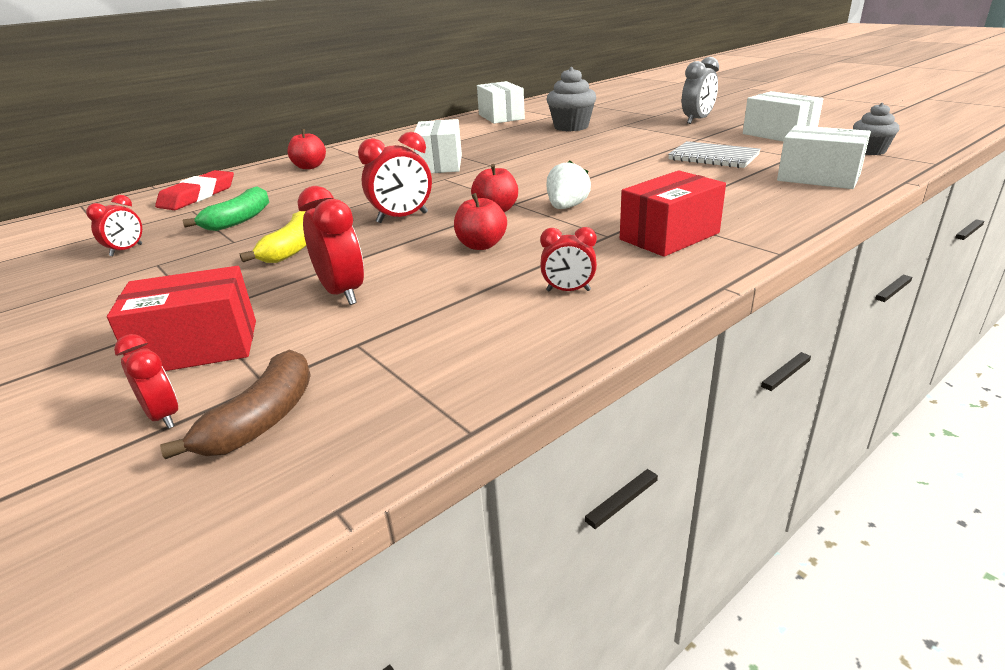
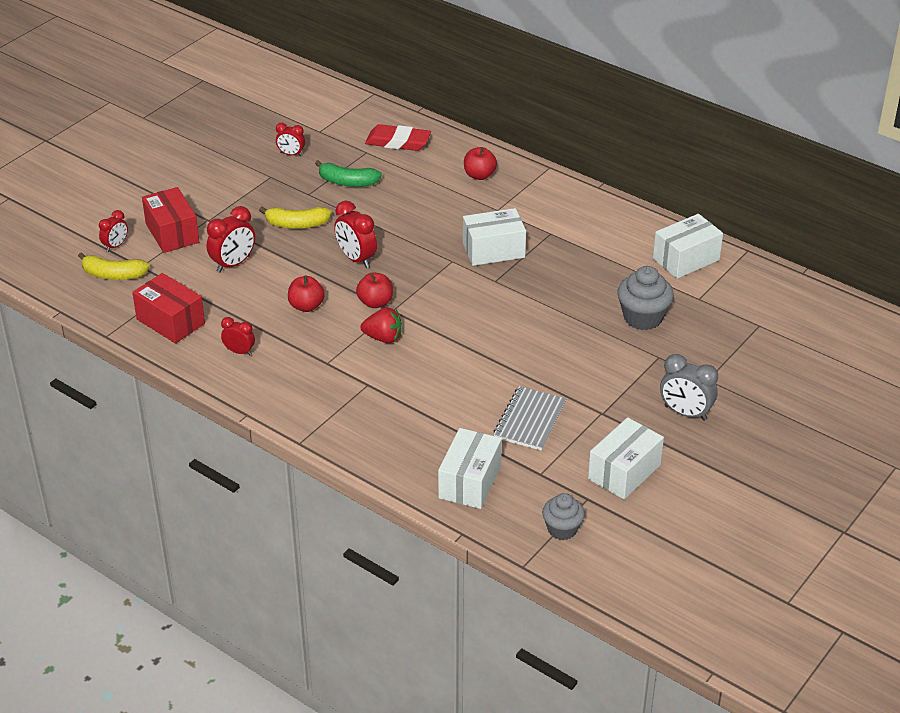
camera: 75 degrees right, 10 degrees up
(262, 420) = (113, 275): brown banana -> yellow banana
(566, 207) = (383, 338): white strawberry -> red strawberry
(568, 291) = (239, 352): red clock -> red clock turned 120 degrees clockwise
(669, 236) = (327, 392): red box -> red box (170, 321)

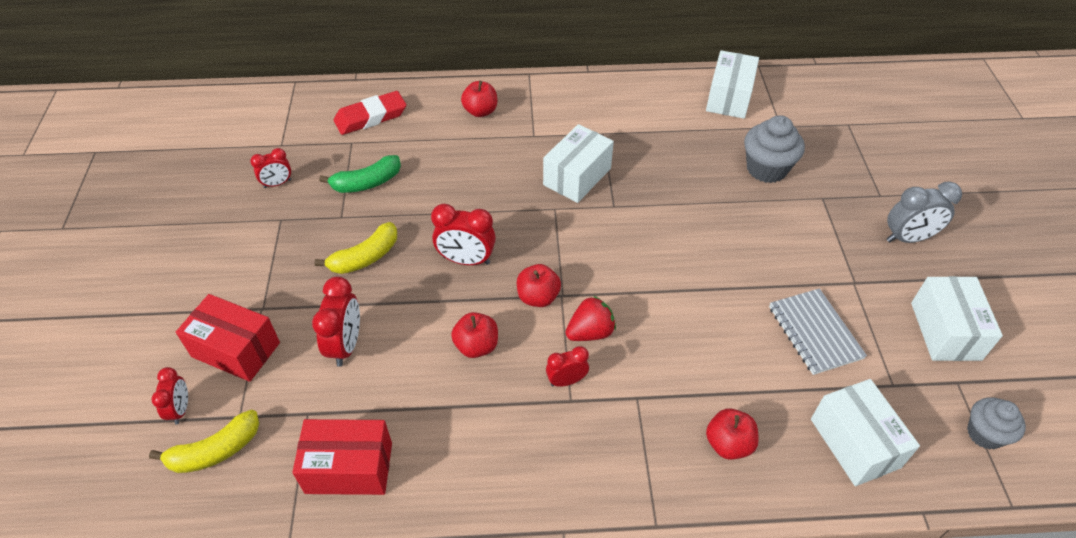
camera: 40 degrees left, 10 degrees up
(239, 352) = (468, 452): red clock -> red clock (566, 381)
(391, 436) = (728, 444): none -> red apple

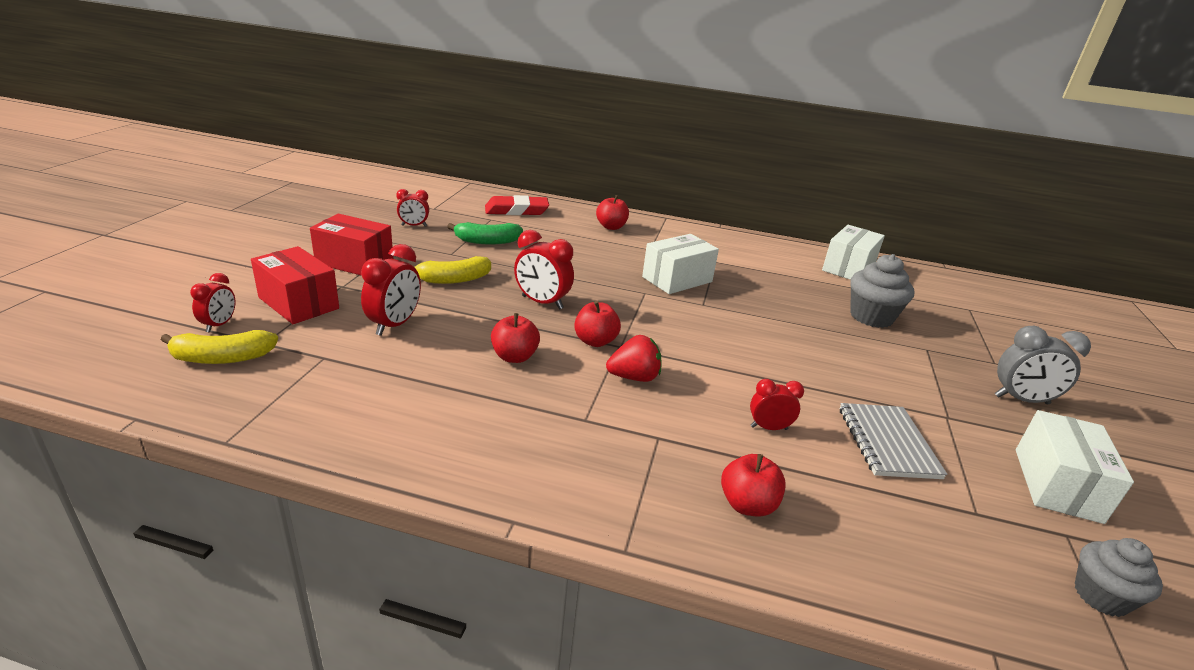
camera: 15 degrees right, 20 degrees down
(349, 467) = (330, 404): red box -> red box (355, 262)
(566, 381) = (589, 404): red clock -> red clock (769, 428)
(854, 443) = (911, 551): white box -> none

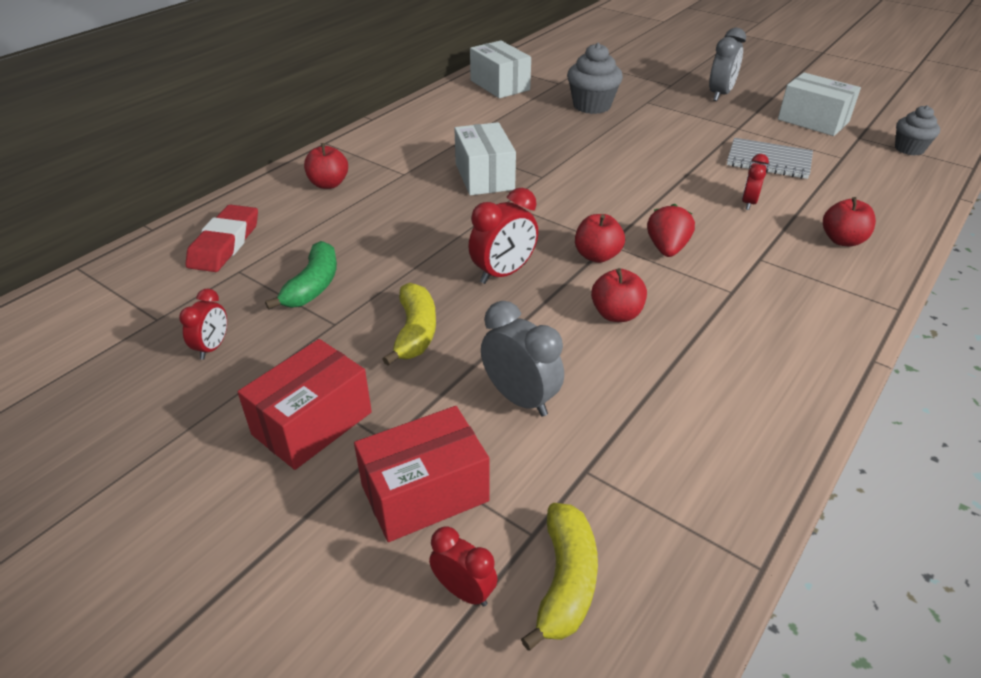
camera: 65 degrees left, 10 degrees up
(394, 325) = (520, 398): red clock -> grey clock

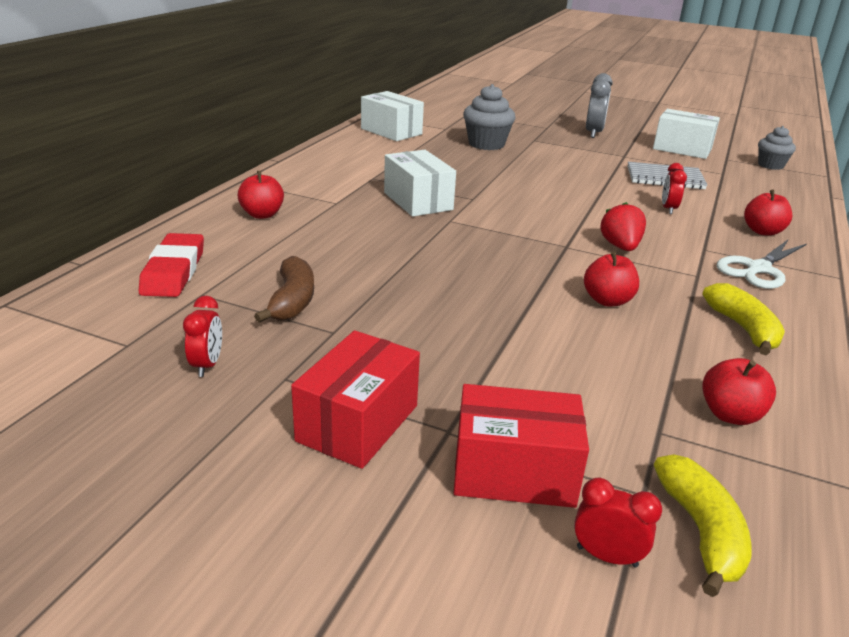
camera: 15 degrees left, 10 degrees down
(313, 286) = (292, 301): green banana -> brown banana
(415, 332) = (423, 332): yellow banana -> yellow banana (743, 328)
(425, 493) = (514, 472): red box -> red box turned 45 degrees clockwise
(503, 273) = (482, 276): red clock -> none
(520, 398) = (560, 378): grey clock -> none
(597, 256) = (561, 256): red apple -> red apple (730, 414)
(806, 289) = (758, 269): none -> white scissors

